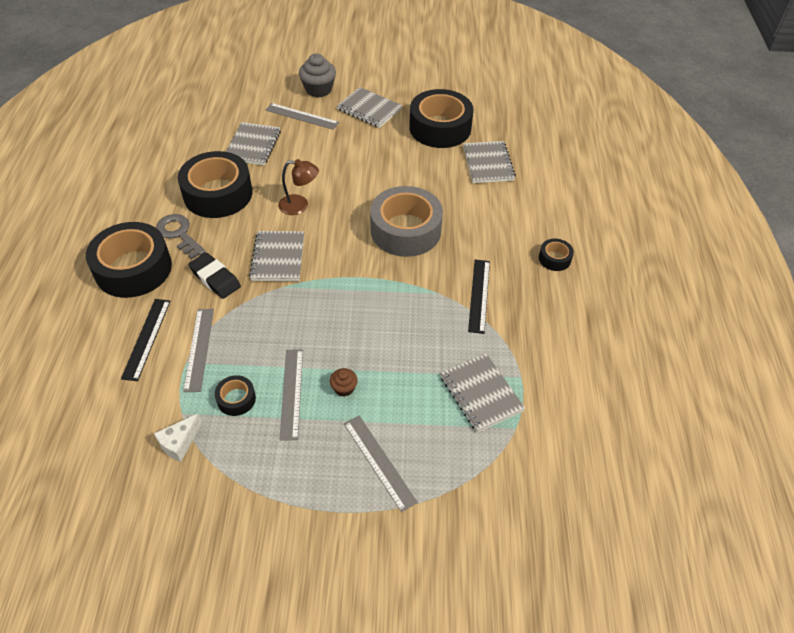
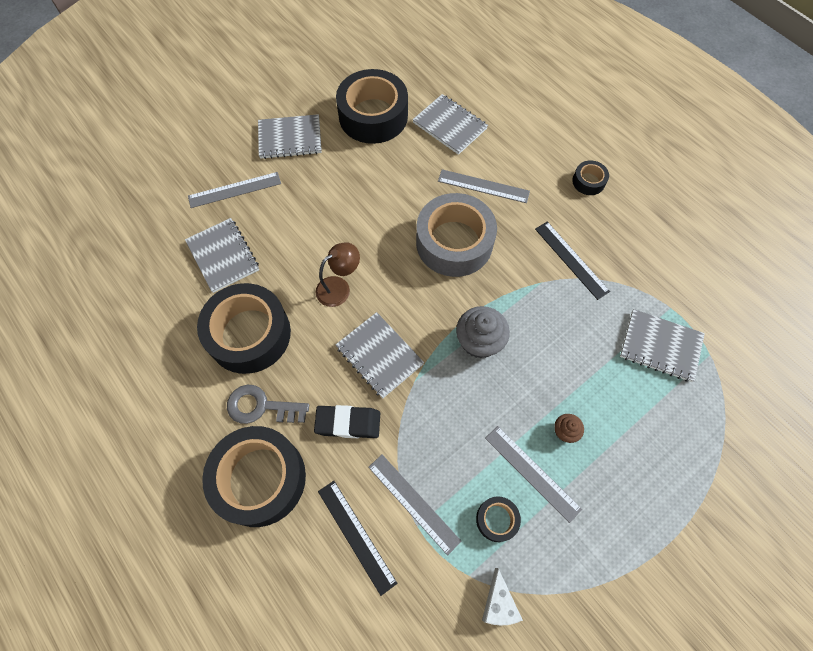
camera: 40 degrees left, 15 degrees up
(318, 89) = (218, 148): grey cupcake -> grey cupcake (479, 341)
(379, 462) = (655, 470): grey ruler -> grey ruler (483, 186)

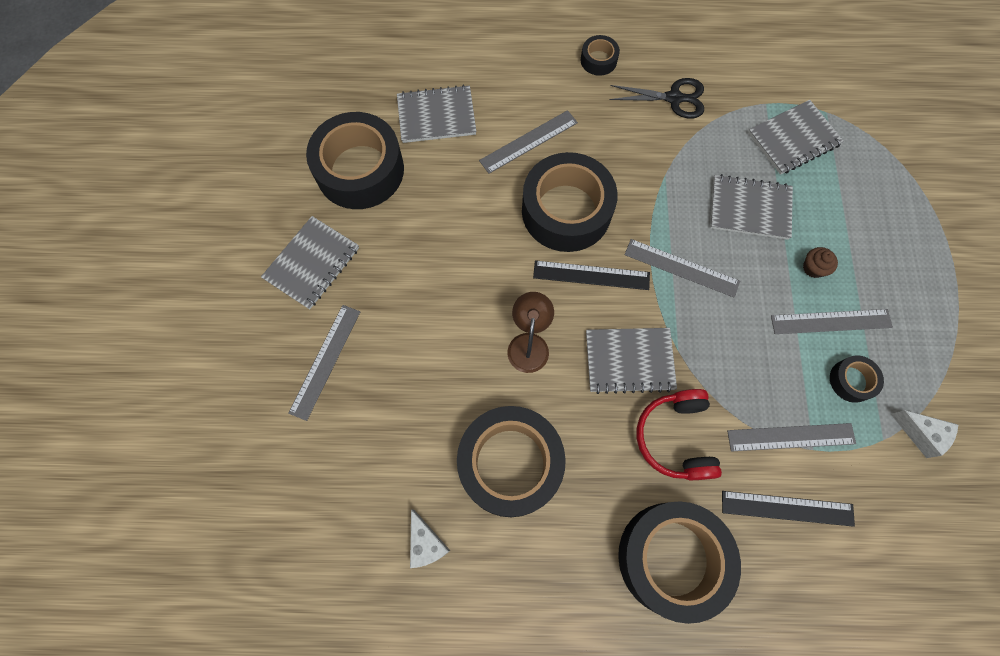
camera: 50 degrees left, 5 degrees up
(163, 324) = (426, 543): none -> white cheese
(223, 256) = (397, 428): grey notebook -> grey notebook (749, 209)
(261, 406) = (598, 506): grey key -> none
(348, 423) = (675, 438): black eraser -> red headphones
(454, 242) = (566, 211): grey tape -> black tape
(479, 341) = (681, 268): grey cupcake -> grey ruler
(571, 259) = (662, 135): black ruler -> black ruler (591, 275)
(609, 246) = (674, 98): none -> black scissors

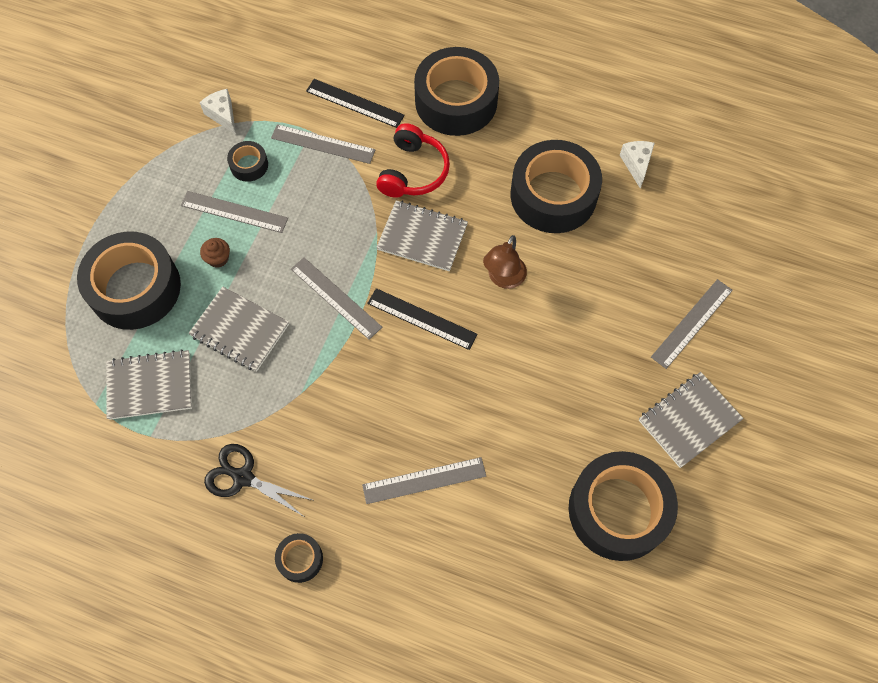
camera: 160 degrees left, 5 degrees down
(436, 116) = (515, 550): grey notebook -> none
(566, 211) = (418, 389): black tape -> black tape (135, 288)

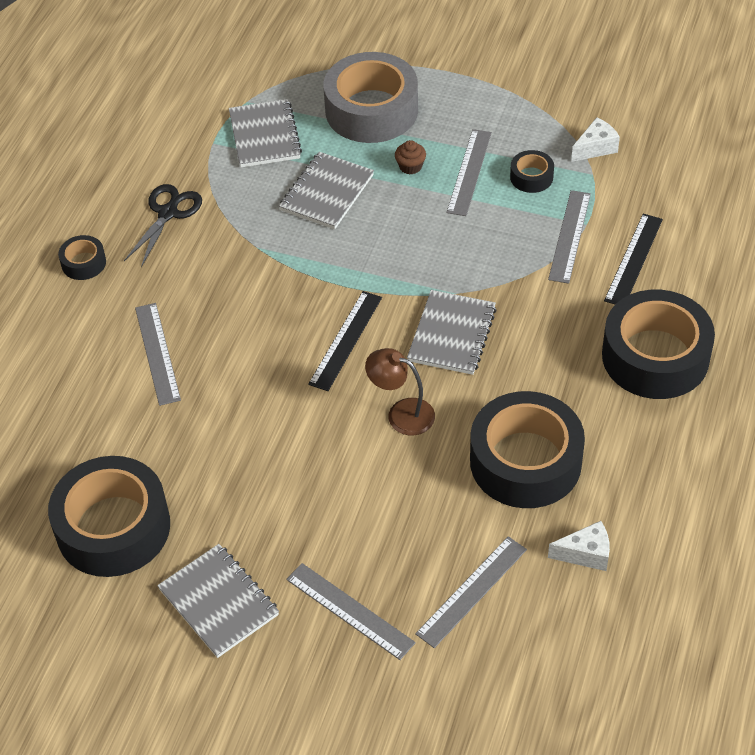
camera: 90 degrees right, 15 degrees down
(135, 288) = (371, 110): black tape -> grey tape
(335, 298) = (368, 265): grey ruler -> grey ruler (472, 591)
(413, 171) = (542, 321): red headphones -> none

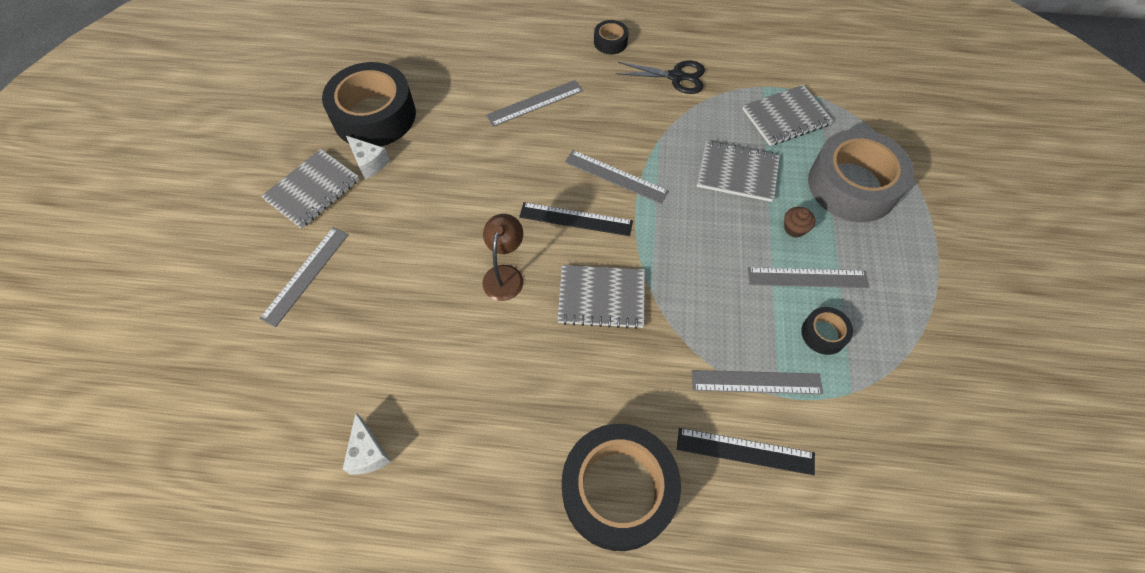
camera: 75 degrees right, 10 degrees up
(472, 591) = (325, 361): grey ruler -> grey ruler (616, 176)
(525, 461) = (467, 383): black tape -> none
(595, 148) = (892, 390): white cheese -> white cheese (369, 163)

